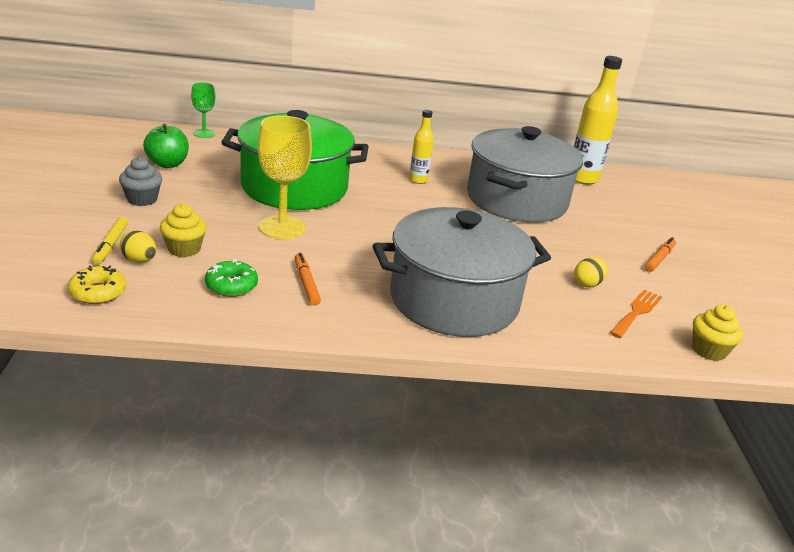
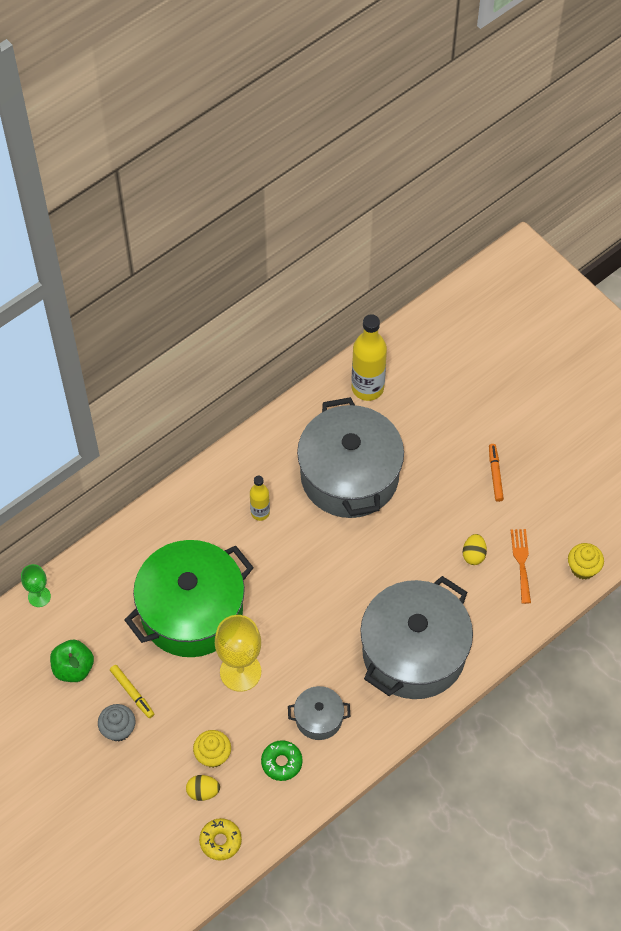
camera: 35 degrees left, 30 degrees up
(111, 245) = (167, 794): yellow marker -> yellow marker (132, 693)
(306, 283) = (318, 718): orange marker -> grey pot

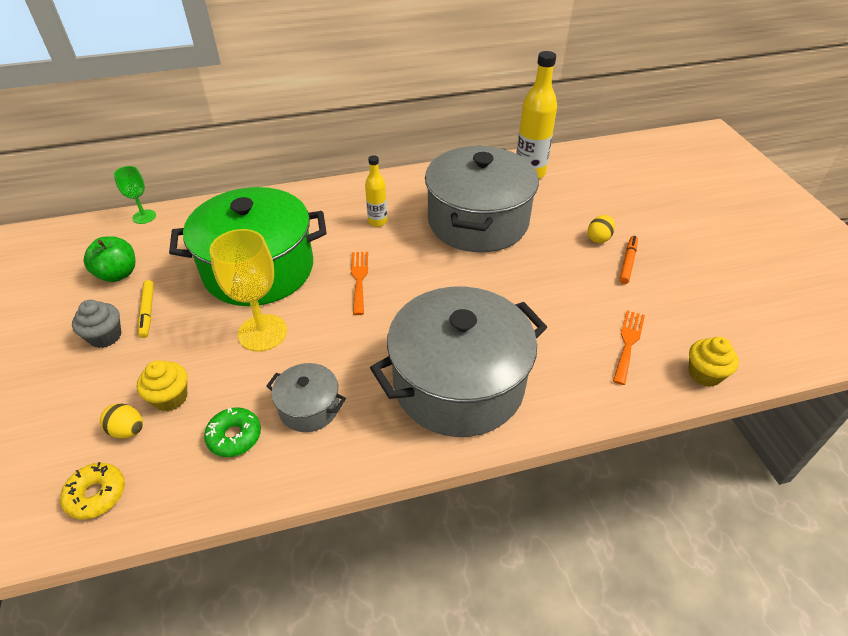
camera: 25 degrees right, 15 degrees down
(283, 586) = (359, 279): none -> orange fork
(473, 555) = (574, 319): yellow egg -> yellow egg (599, 238)

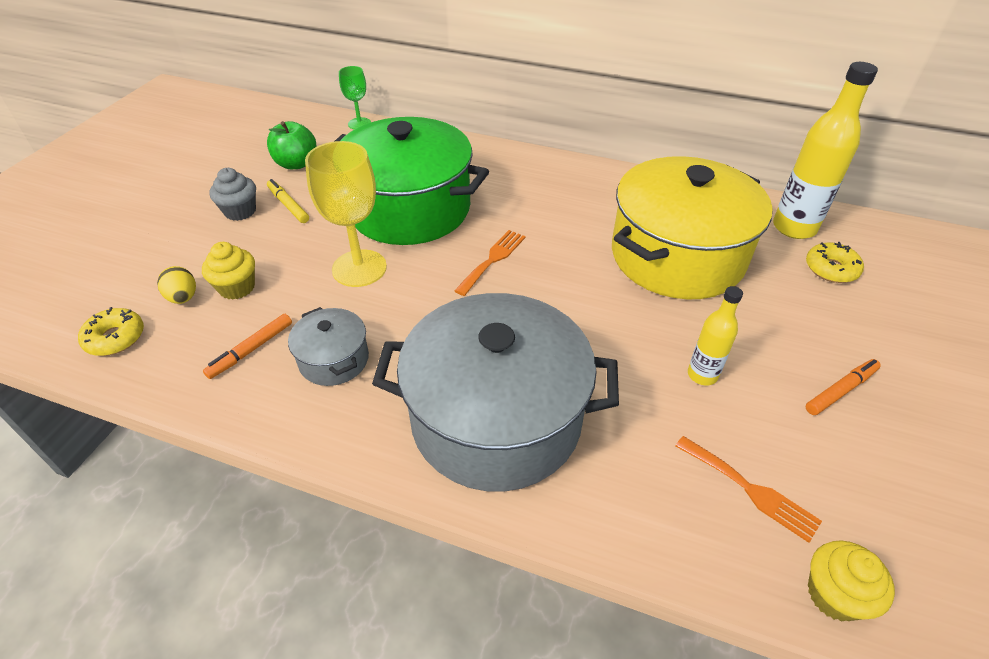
camera: 35 degrees right, 0 degrees up
(147, 312) = (288, 205): yellow marker -> yellow marker turned 120 degrees clockwise
(234, 436) = (251, 350): green donut -> orange marker
(377, 221) = (563, 211): yellow bottle -> yellow bottle (702, 375)
(478, 221) = (677, 256): grey pot -> yellow pot
(569, 191) = (831, 269): none -> yellow donut
(599, 238) = (823, 342): yellow egg -> none
(628, 343) = (750, 490): orange fork -> orange fork turned 75 degrees clockwise

